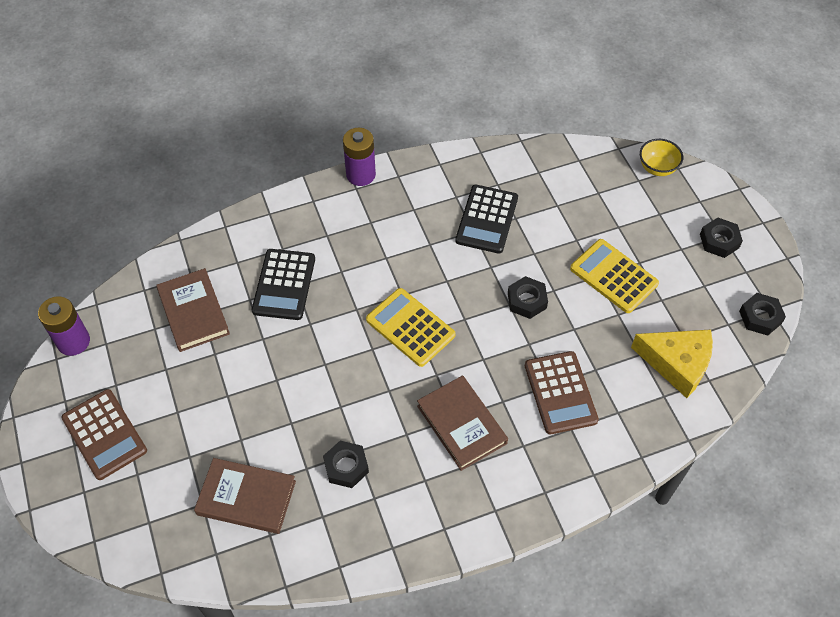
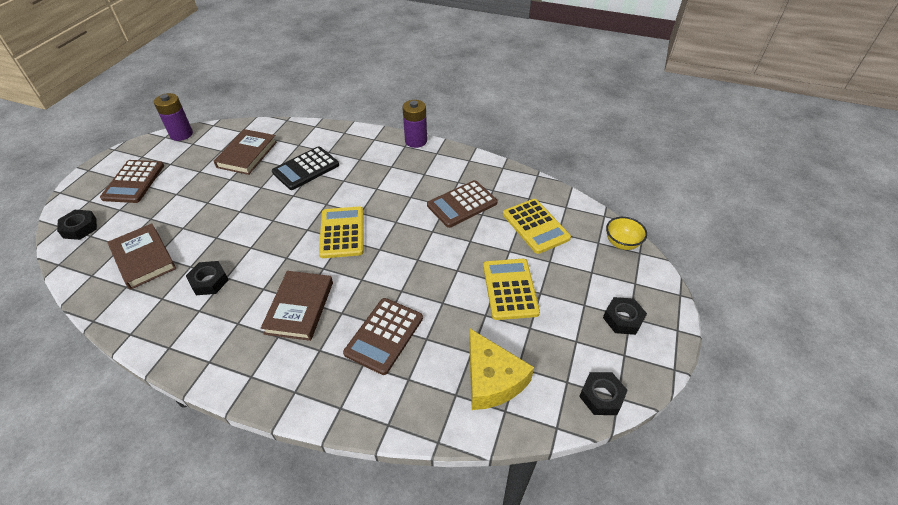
camera: 40 degrees right, 10 degrees down
(486, 219) = (462, 204): black calculator -> brown calculator
(527, 300) = (431, 264): black nut -> black nut (80, 228)
(573, 199) = (535, 226): none -> yellow calculator

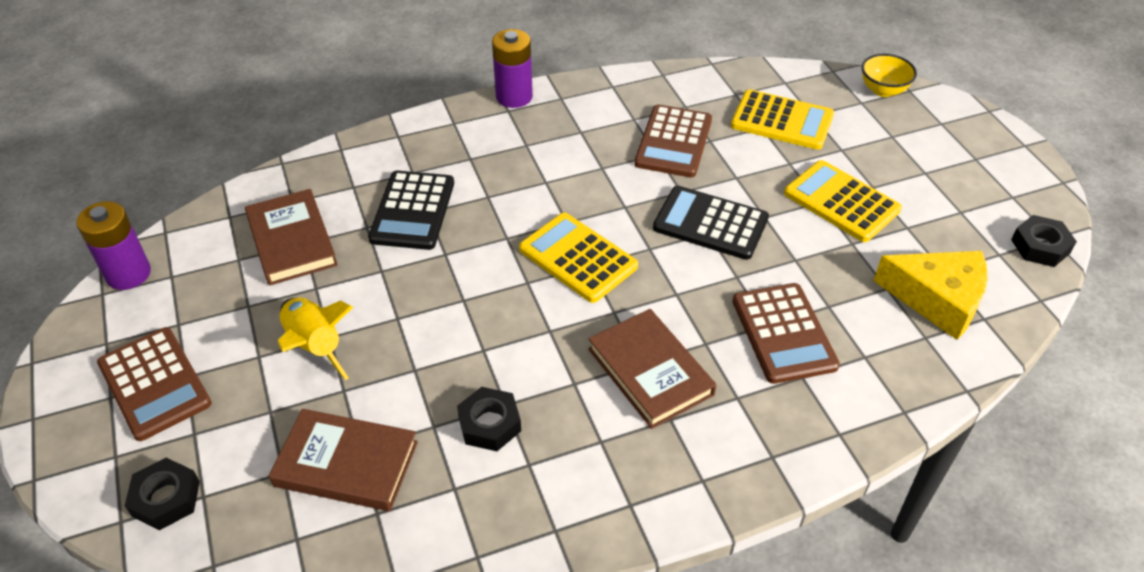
camera: 40 degrees left, 0 degrees up
(197, 203) = (315, 346): none -> yellow rocket
(424, 256) = (710, 223): none -> black calculator
(623, 319) = (972, 164): black nut -> none

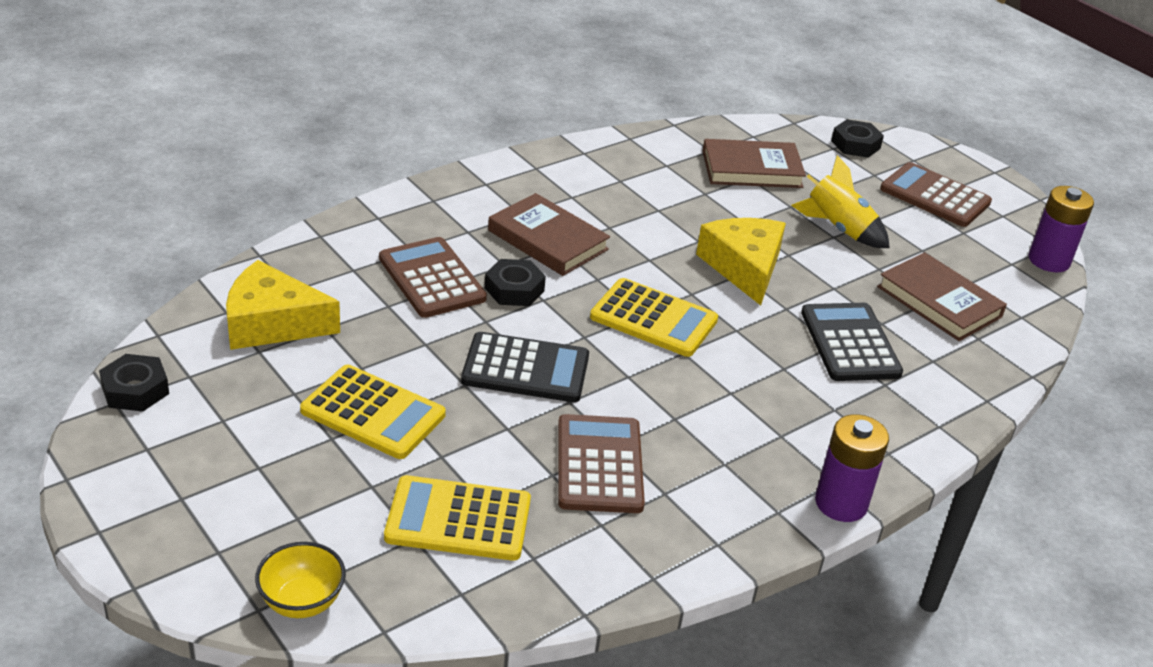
camera: 160 degrees right, 10 degrees down
(456, 306) = (744, 267): none -> yellow cheese
(489, 424) = (663, 198): black nut -> black nut (514, 289)

